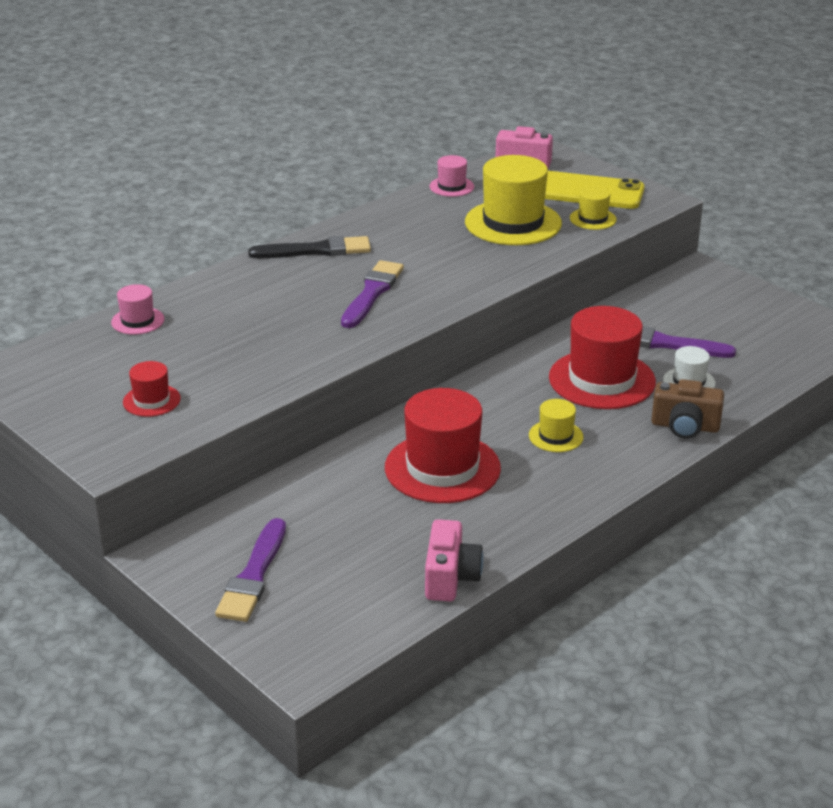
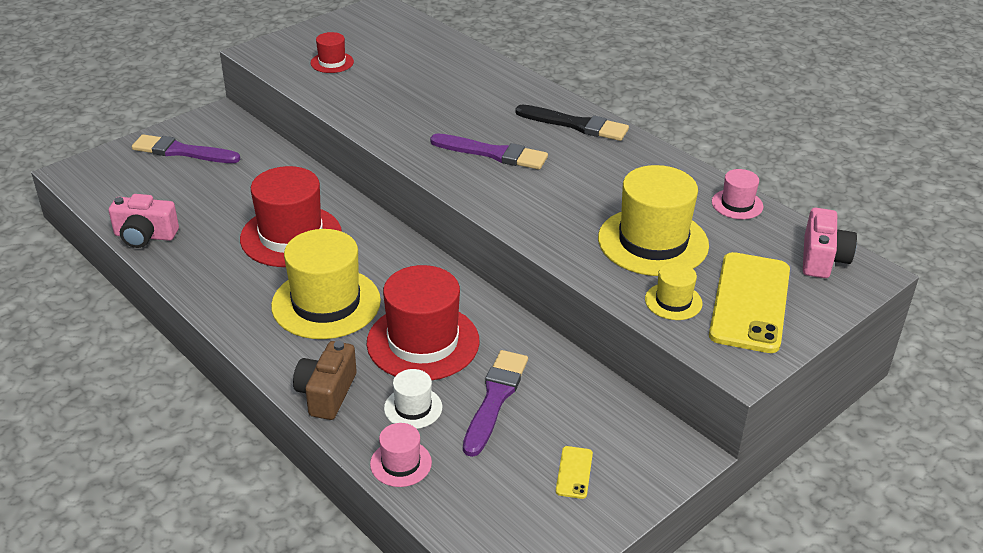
camera: 90 degrees right, 5 degrees up
(137, 321) = (450, 51): pink hat -> pink hat (401, 463)
(316, 250) = (576, 125): black brush -> black brush turned 60 degrees counterclockwise
(556, 436) = (326, 303): yellow hat -> yellow hat, size x2.06
(735, 311) = (574, 472): none -> yellow phone

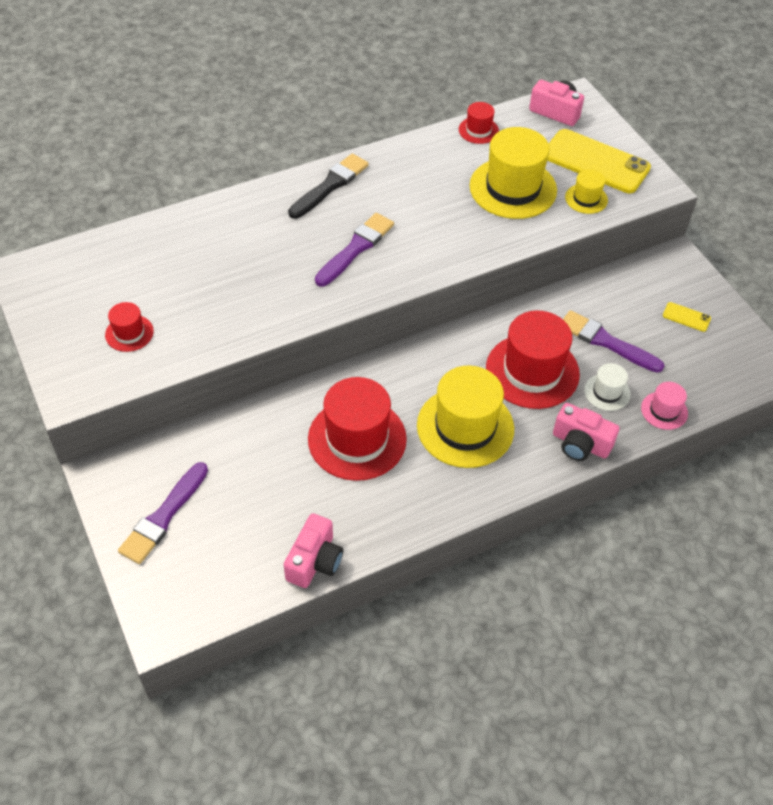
camera: 75 degrees left, 15 degrees up
(327, 393) = (580, 444): brown camera -> pink camera
(737, 204) = (478, 130): pink hat -> red hat

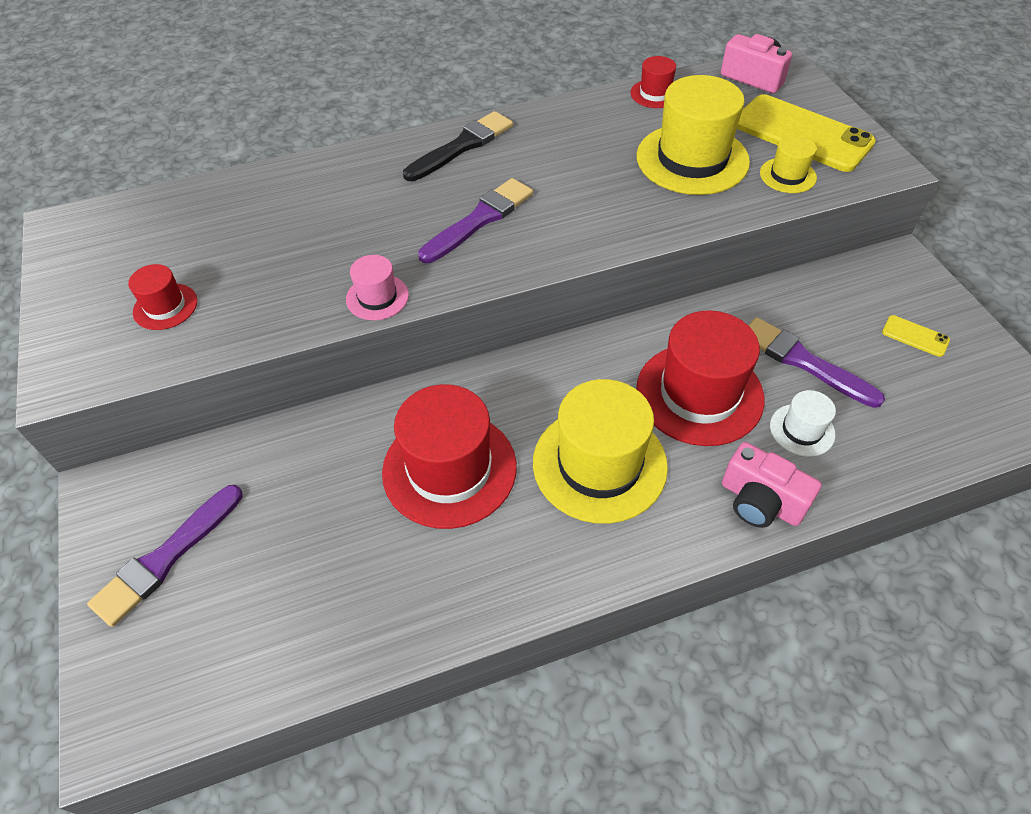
camera: 10 degrees right, 0 degrees up
(314, 561) = (356, 647): pink camera -> none
(664, 410) = (884, 462): pink hat -> pink hat (377, 297)

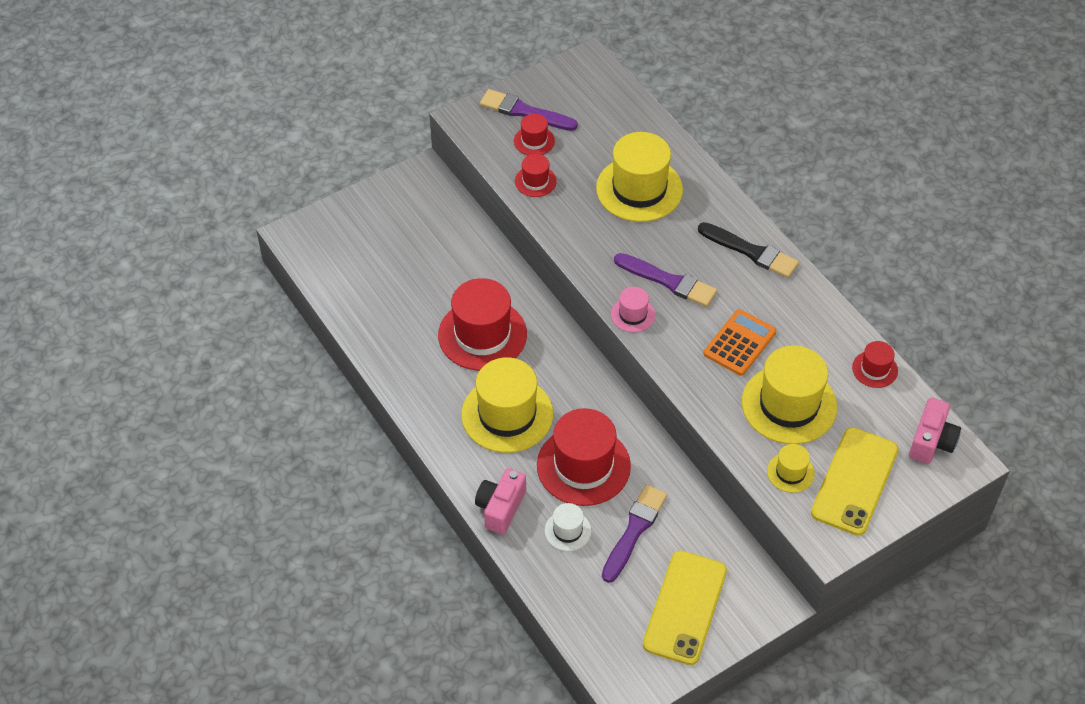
camera: 75 degrees right, 0 degrees up
(166, 558) = (389, 218): purple brush -> purple brush (524, 111)
(242, 318) = (535, 181): none -> red hat
(316, 218) = (639, 189): none -> yellow hat
(377, 297) = (574, 243): pink hat -> pink hat (633, 314)
(594, 179) = (739, 343): none -> orange calculator
(915, 336) = (685, 607): yellow phone -> yellow phone, size x2.37

